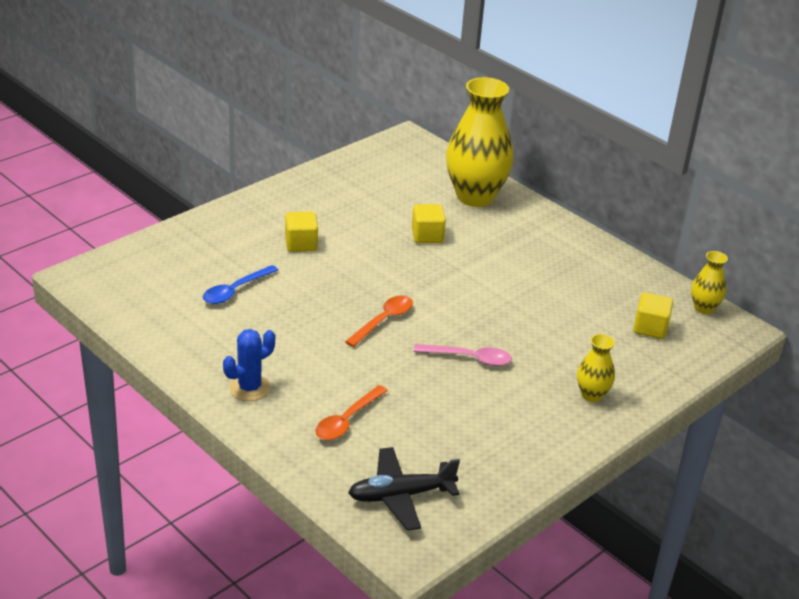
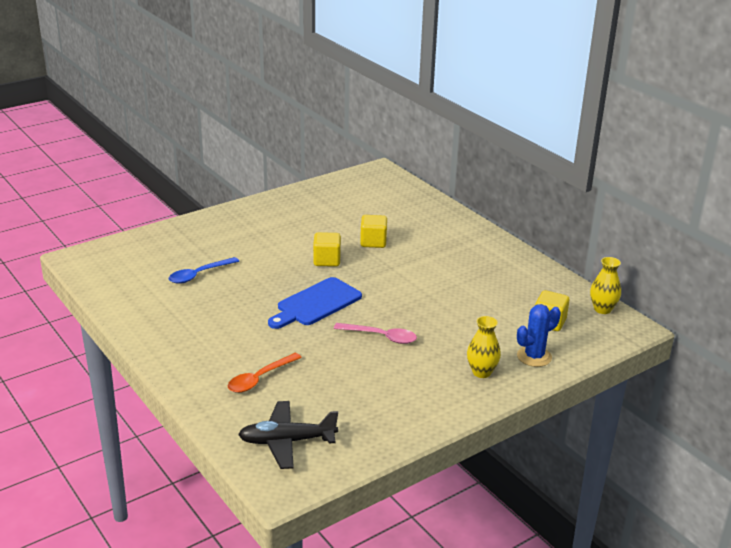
camera: 10 degrees right, 5 degrees down
(249, 388) = (185, 348): blue cactus -> blue cactus (534, 356)
(301, 244) = (265, 243): yellow cube -> yellow cube (327, 260)
(384, 320) = (316, 304): orange spoon -> blue cutting board
(475, 196) = (423, 215): yellow vase -> none

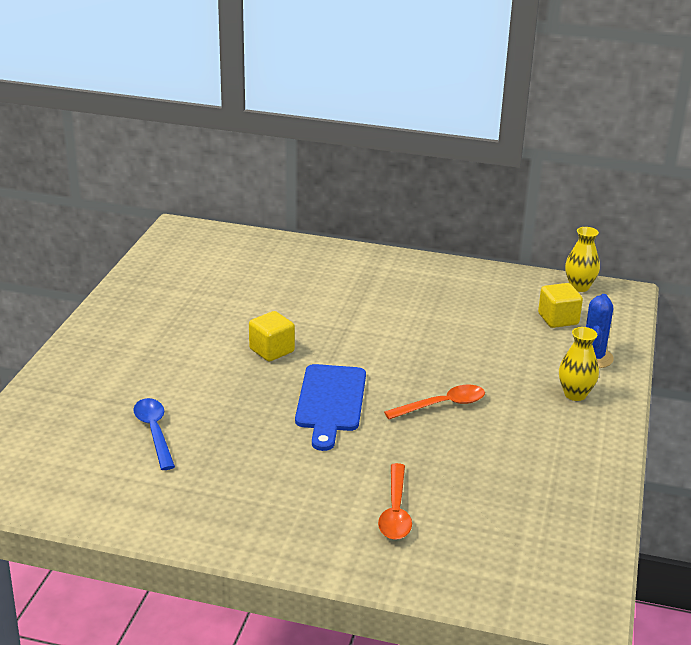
camera: 40 degrees left, 0 degrees up
(198, 275) = (154, 431): blue spoon -> blue spoon turned 150 degrees clockwise
(287, 441) = (518, 560): black plane -> none
(373, 242) = (289, 310): yellow cube -> none
(381, 337) = (443, 405): pink spoon -> orange spoon

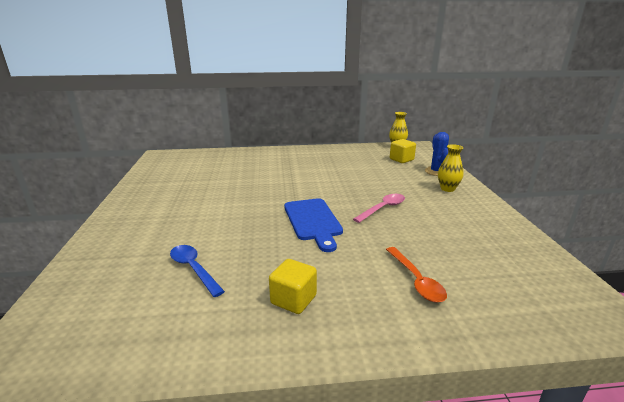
camera: 20 degrees left, 5 degrees down
(271, 350) = (254, 201): yellow cube -> yellow cube (293, 300)
(443, 405) = (383, 208): orange spoon -> pink spoon

